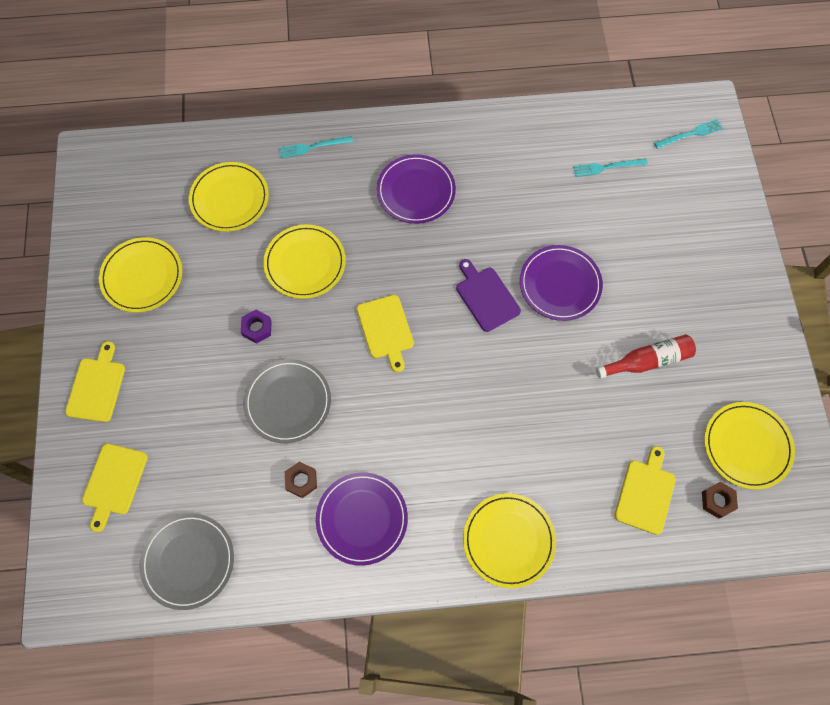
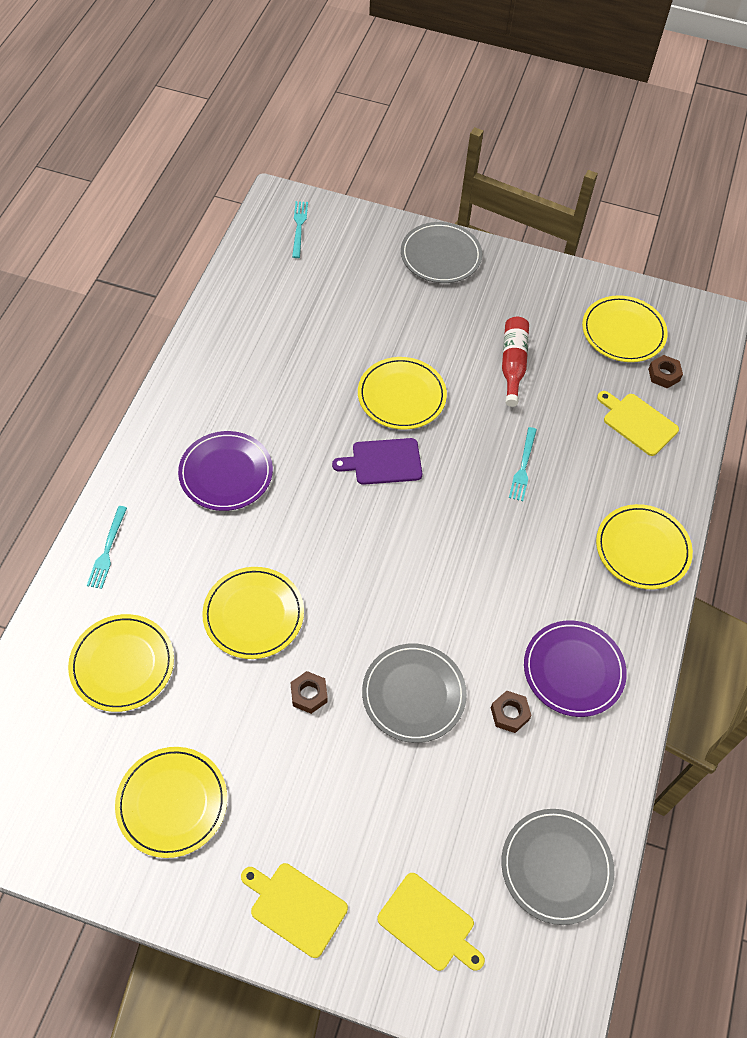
camera: 70 degrees left, 10 degrees down
(257, 328) = (309, 694): purple nut -> brown nut
(386, 329) = (374, 566): yellow cutting board -> none
(560, 284) = (401, 396): purple plate -> yellow plate
(607, 167) = (296, 303): turquoise fork -> turquoise fork (523, 466)
(733, 255) = (441, 256): none -> grey plate

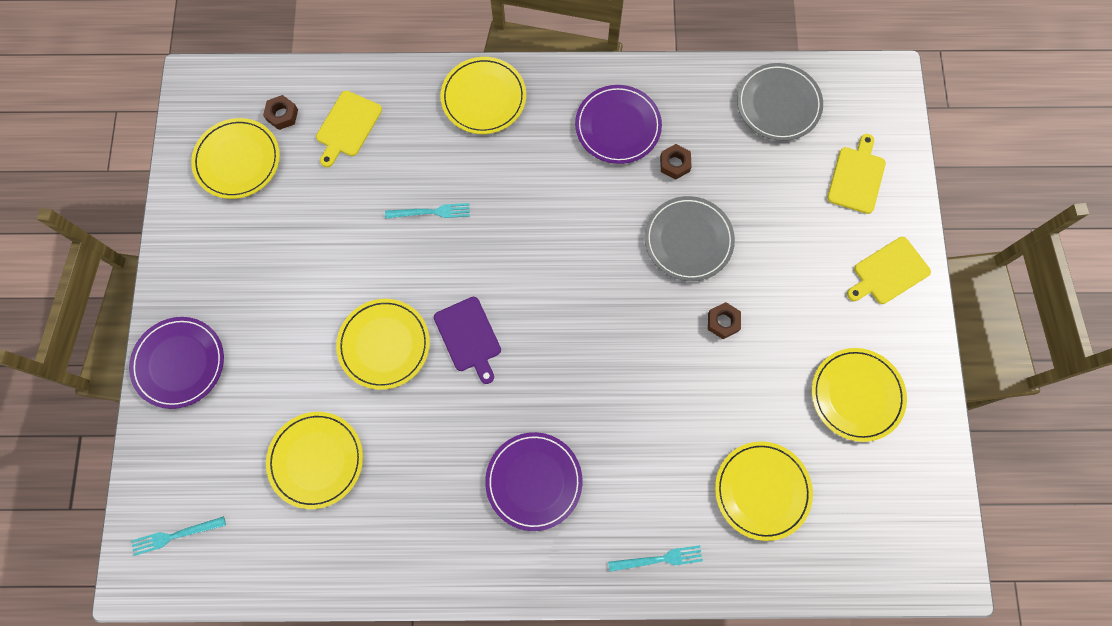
camera: 105 degrees left, 15 degrees up
(253, 614) = (670, 395): yellow plate -> yellow plate (316, 460)
(295, 907) = (888, 272): yellow cutting board -> yellow cutting board turned 45 degrees clockwise
(441, 256) = (179, 363): grey plate -> purple plate
(513, 364) = (310, 251): red bottle -> none

